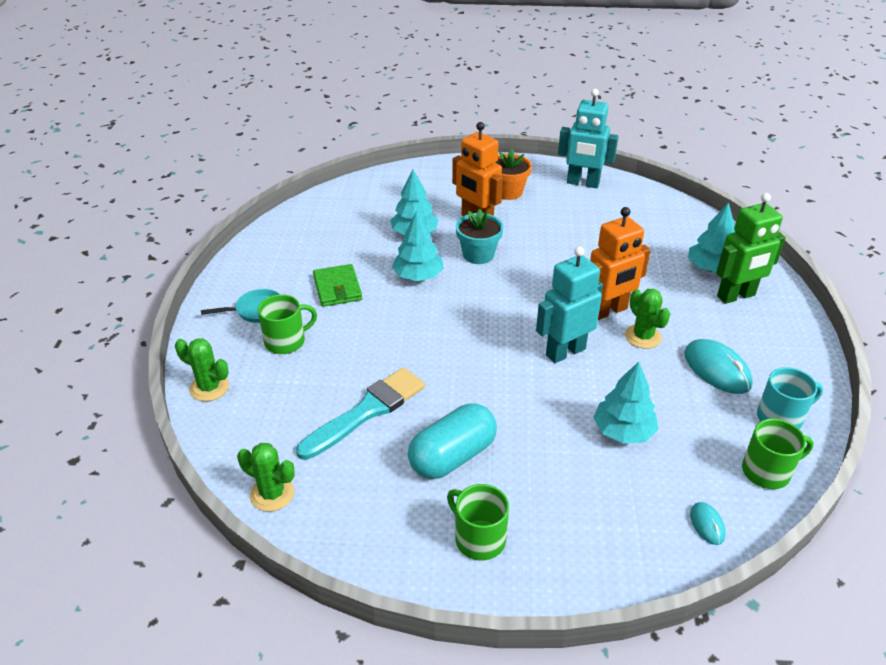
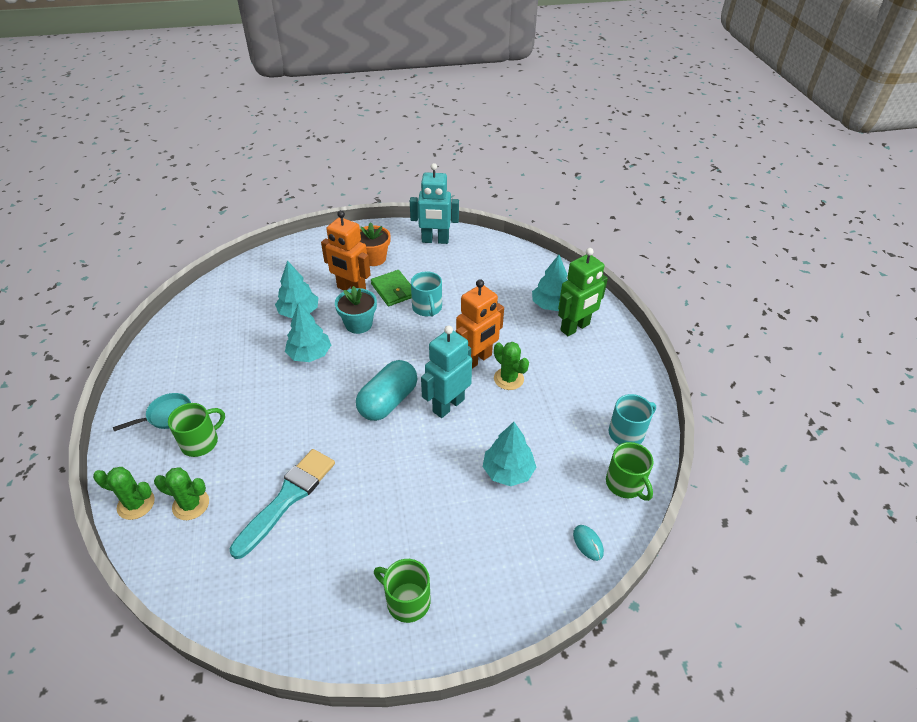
camera: 15 degrees left, 5 degrees up
(272, 494) = (215, 600): green cactus -> green cactus (191, 504)
(337, 288) = (239, 379): green wallet -> green wallet (393, 290)
(452, 456) = (371, 526): turquoise capsule -> turquoise capsule (388, 401)
(560, 250) = (427, 308): none -> turquoise mug
(717, 369) = (571, 398): turquoise mouse -> none
(767, 471) = (625, 484): green mug -> green mug turned 90 degrees clockwise

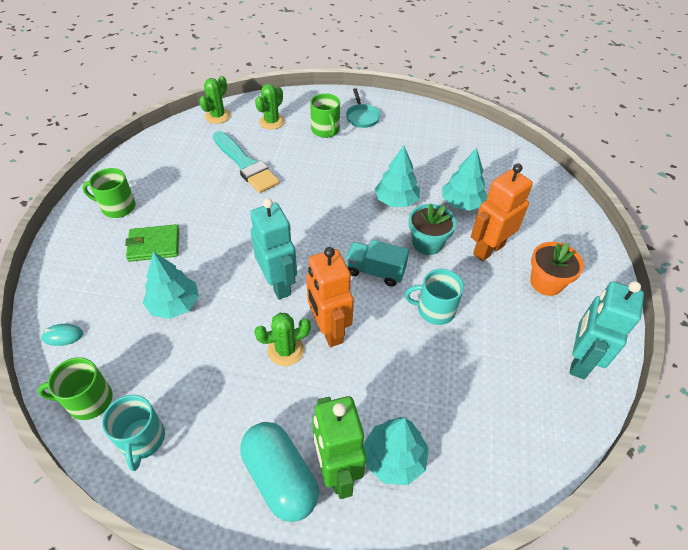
camera: 110 degrees right, 5 degrees up
(136, 504) = (288, 101): green cactus -> green cactus (217, 116)
(388, 401) = (308, 241): turquoise capsule -> turquoise capsule (280, 478)
(393, 290) = (477, 286): green wallet -> green wallet (154, 245)
(404, 348) = (375, 271): none -> turquoise truck
(407, 601) = (117, 207): green mug -> green mug turned 135 degrees counterclockwise

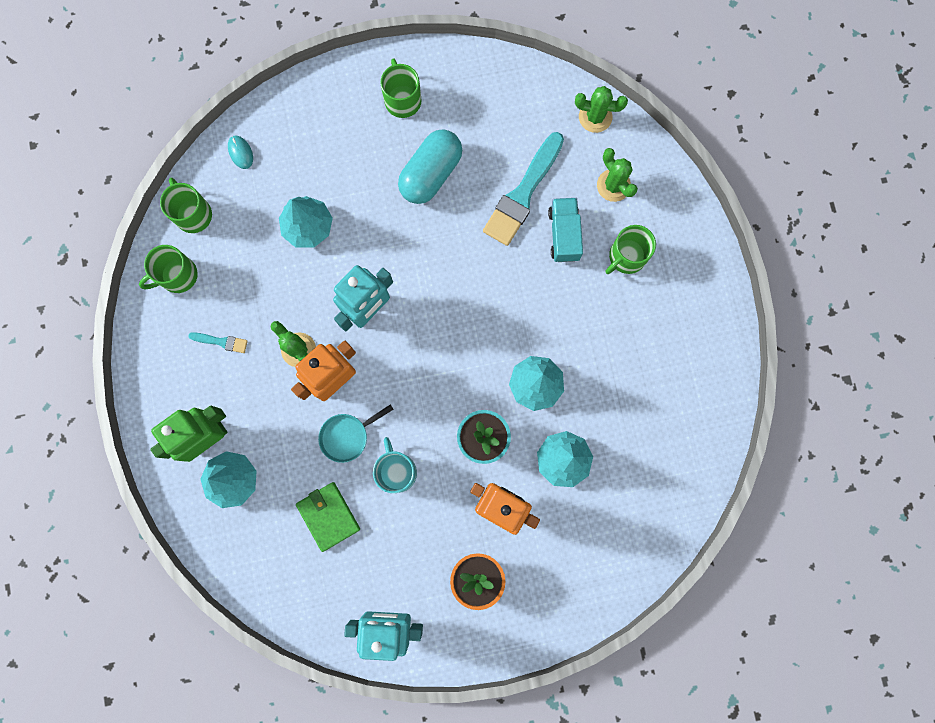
camera: 70 degrees right, 30 degrees up
(142, 439) = (177, 275): turquoise mug -> green mug
(154, 245) = (368, 166): green wallet -> green wallet (328, 516)
(239, 419) = (221, 342): none -> turquoise brush
(271, 122) = (613, 185): green cactus -> green cactus turned 45 degrees clockwise
(280, 478) = (186, 396): turquoise capsule -> turquoise capsule (431, 174)
(362, 117) = (674, 290): turquoise pan -> turquoise pan (347, 436)
(375, 271) = (422, 397): turquoise truck -> turquoise truck (564, 234)

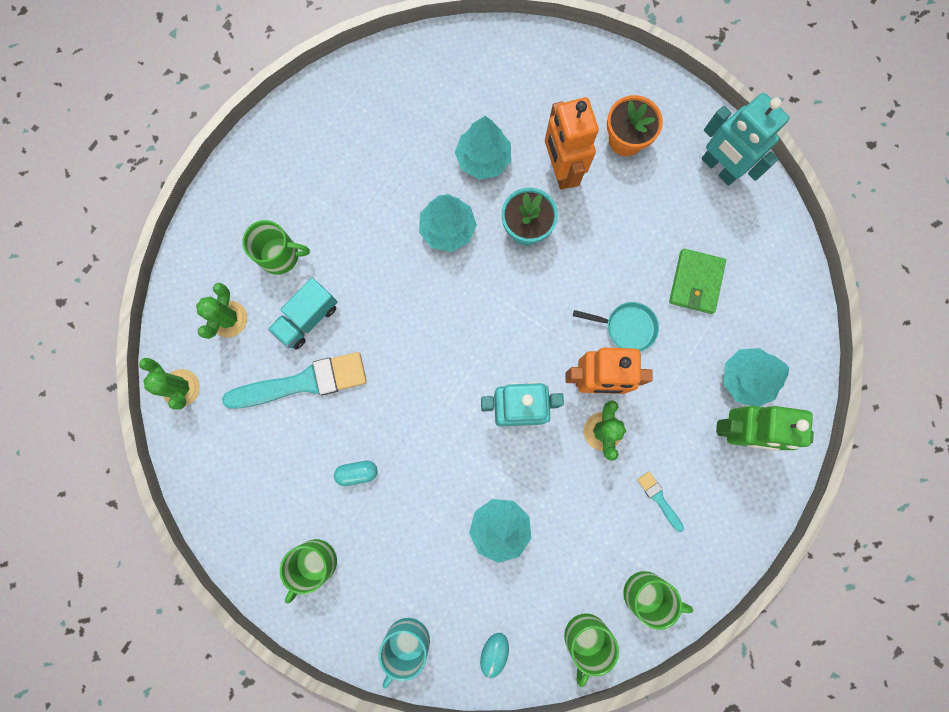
camera: 135 degrees left, 0 degrees up
(396, 471) = (613, 266): turquoise mug -> turquoise mug (407, 641)
(431, 174) = (357, 473): turquoise capsule -> turquoise capsule, size x0.47

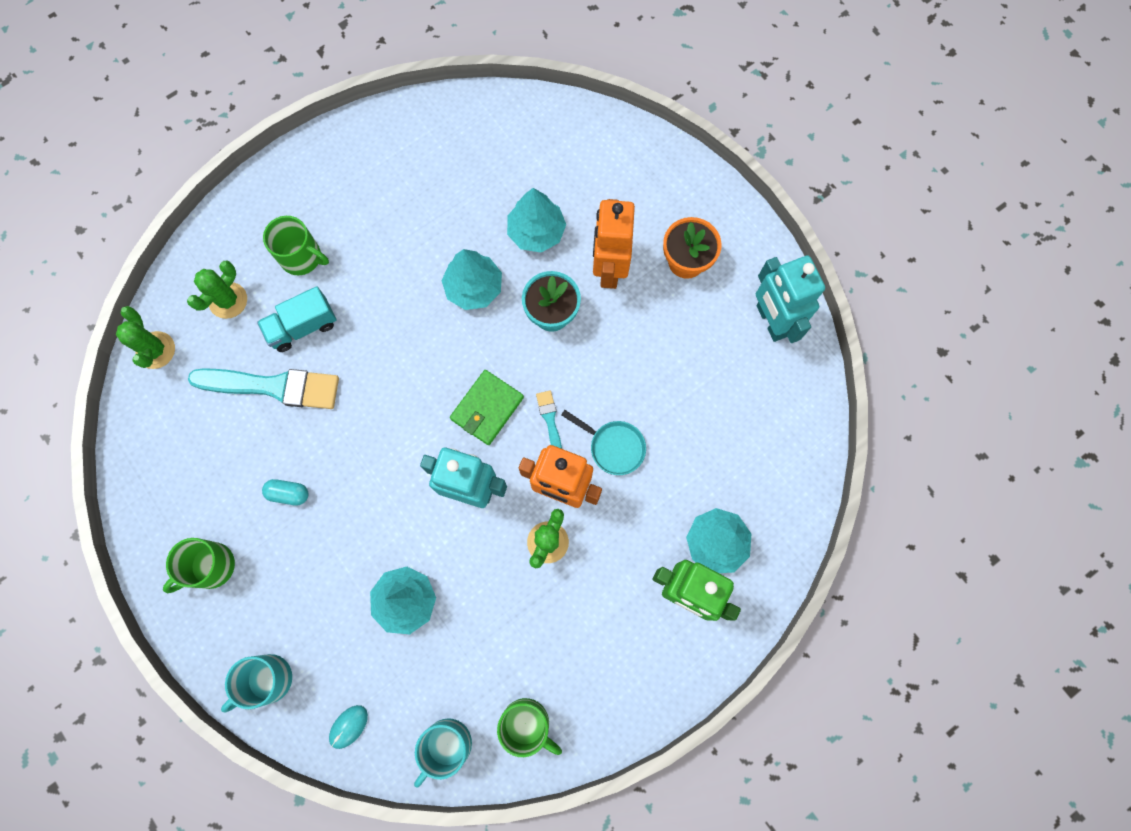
camera: 20 degrees right, 5 degrees down
(585, 637) = (446, 745): green mug -> turquoise mug
(659, 499) = (578, 632): turquoise brush -> turquoise brush (550, 420)
(695, 282) = (702, 426): green wallet -> green wallet (487, 408)

